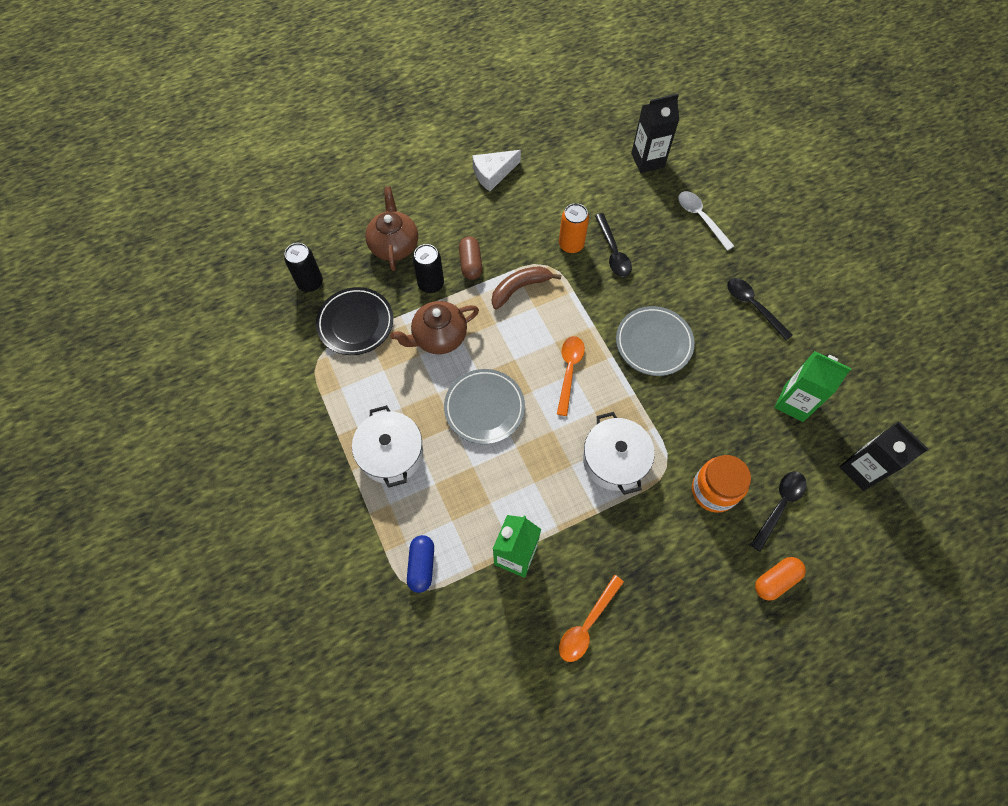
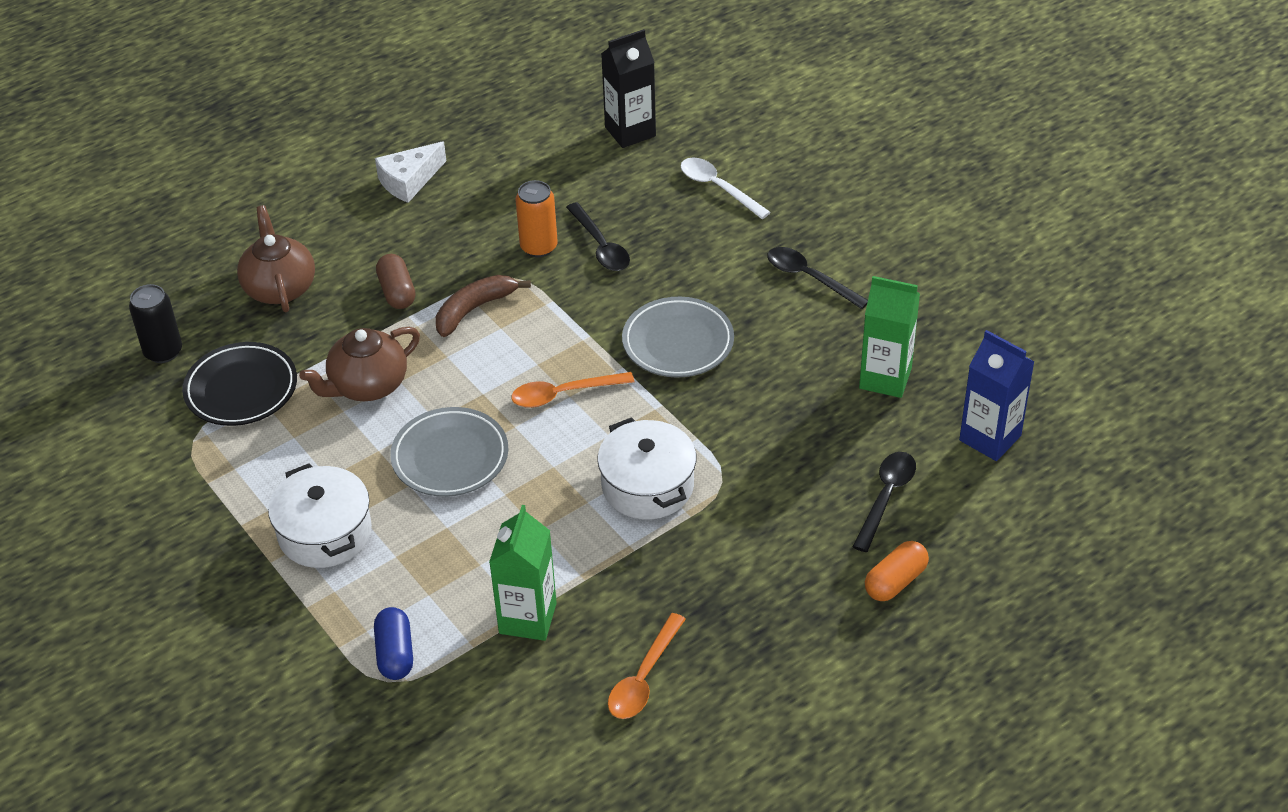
camera: 10 degrees left, 20 degrees down
(431, 284) = (343, 325): black can -> none
(569, 371) = (564, 394): orange spoon -> orange spoon turned 105 degrees counterclockwise
(713, 490) = (792, 496): orange jar -> none
(861, 469) = (990, 438): black carton -> blue carton

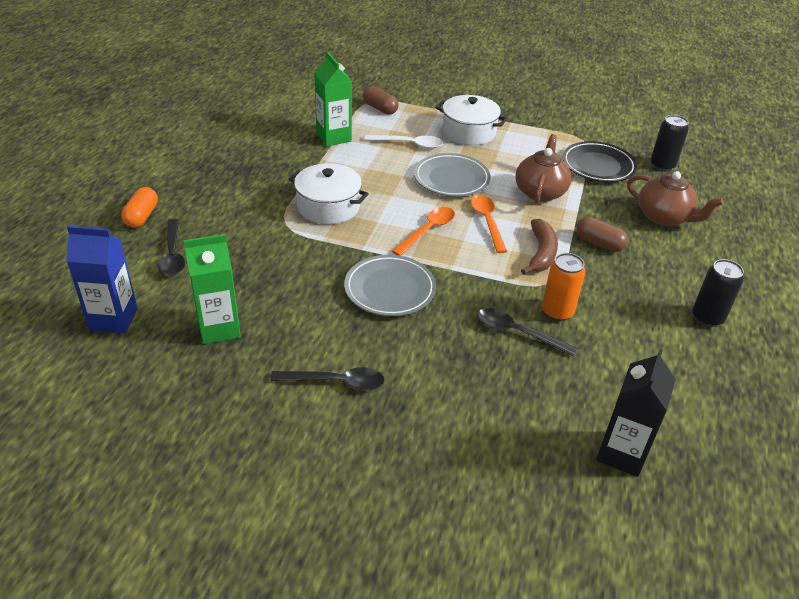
camera: 140 degrees right, 5 degrees down
(395, 653) = (380, 108): blue capsule -> brown capsule
(409, 181) = (707, 317): white cheese -> black can
(644, 677) = (255, 137): orange spoon -> orange spoon (487, 222)
(718, 188) = (486, 432): white spoon -> white spoon (409, 144)

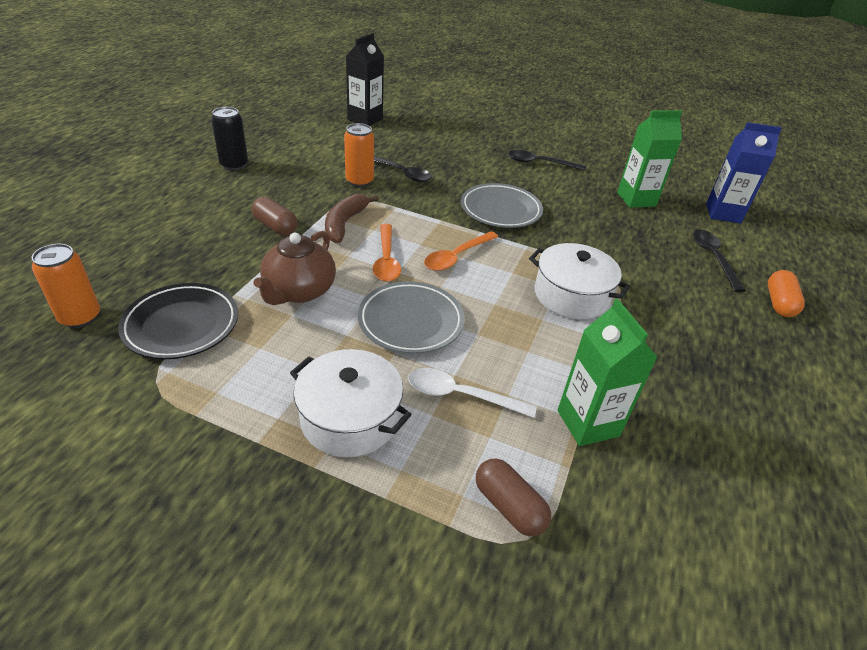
camera: 175 degrees left, 0 degrees up
(662, 165) = (80, 317): black can -> orange can
(664, 217) = (171, 245): brown teapot -> none

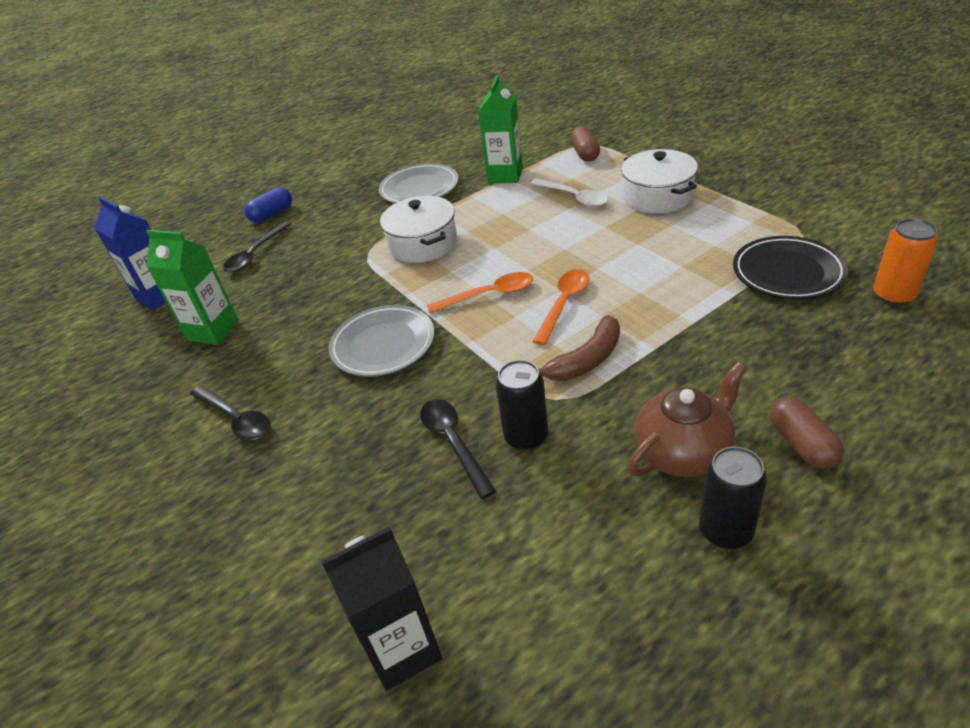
camera: 140 degrees left, 0 degrees up
(275, 226) = (676, 372): brown capsule -> brown capsule (801, 444)
(299, 291) = (669, 286): brown teapot -> brown teapot (683, 451)
(359, 181) = (526, 437): orange can -> black can
(411, 321) = (577, 245): grey plate -> grey plate (419, 189)
(779, 303) = (272, 214): orange capsule -> blue capsule

